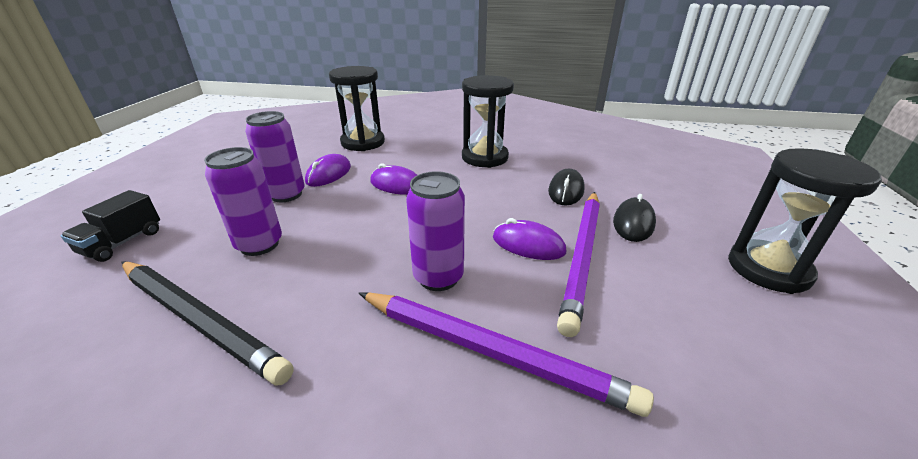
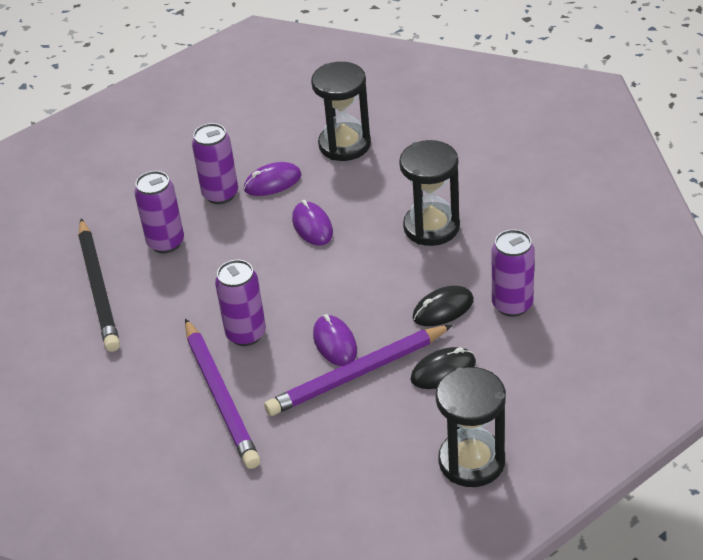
camera: 45 degrees right, 10 degrees up
(123, 242) = (91, 195): black truck -> none
(600, 172) = (512, 305): none -> purple can

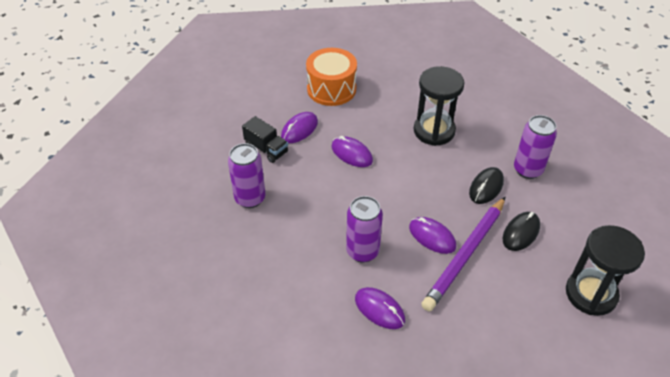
camera: 30 degrees left, 5 degrees up
(98, 289) = (220, 252): black pencil -> none
(220, 194) = (266, 149): purple can -> black truck
(220, 397) = (379, 309): purple pencil -> purple mouse
(344, 145) = (331, 89): black hourglass -> orange drum

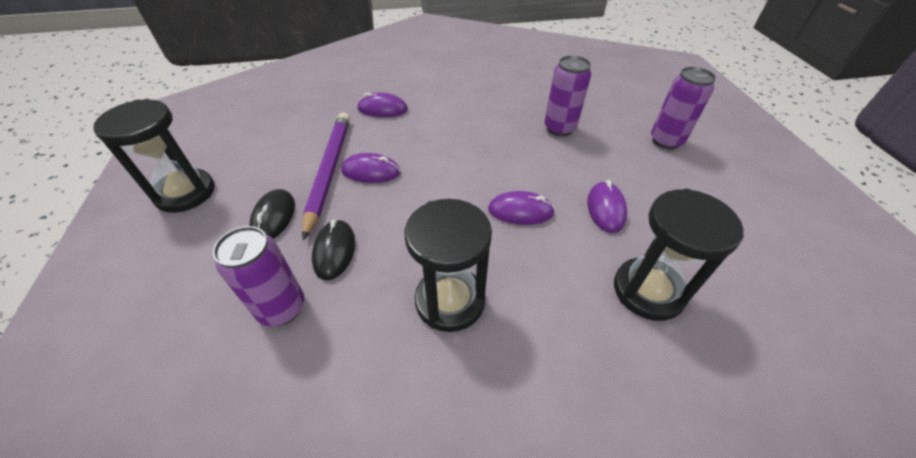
camera: 145 degrees right, 0 degrees up
(266, 149) = (606, 172): black truck -> none
(331, 89) = (648, 291): orange drum -> black hourglass
(362, 251) = (426, 135): purple can -> purple can (666, 141)

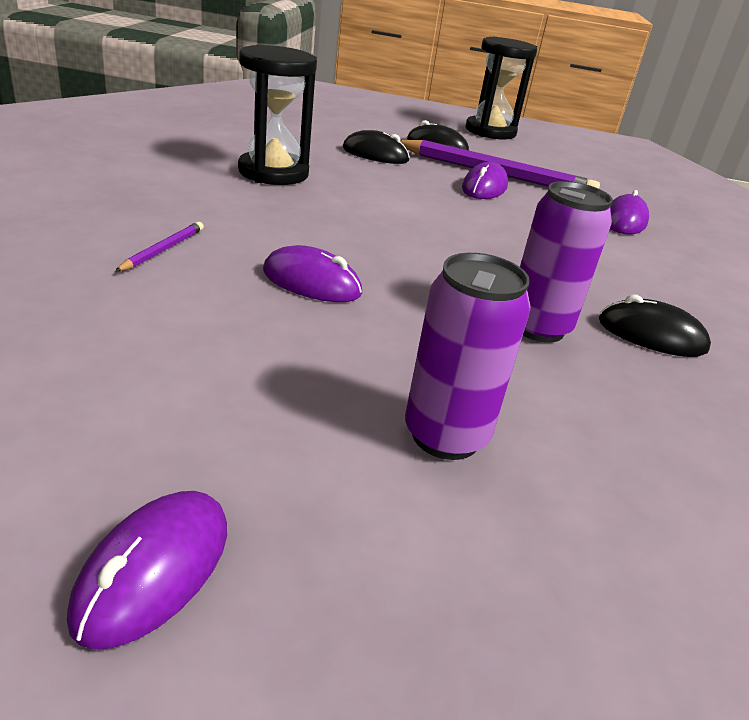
camera: 105 degrees right, 15 degrees down
(282, 308) = (330, 133): purple can -> none
(520, 211) = (357, 232): purple mouse -> purple mouse (154, 570)
(528, 99) = (651, 335): none -> black mouse
(648, 291) = (163, 250): black hourglass -> purple pencil

